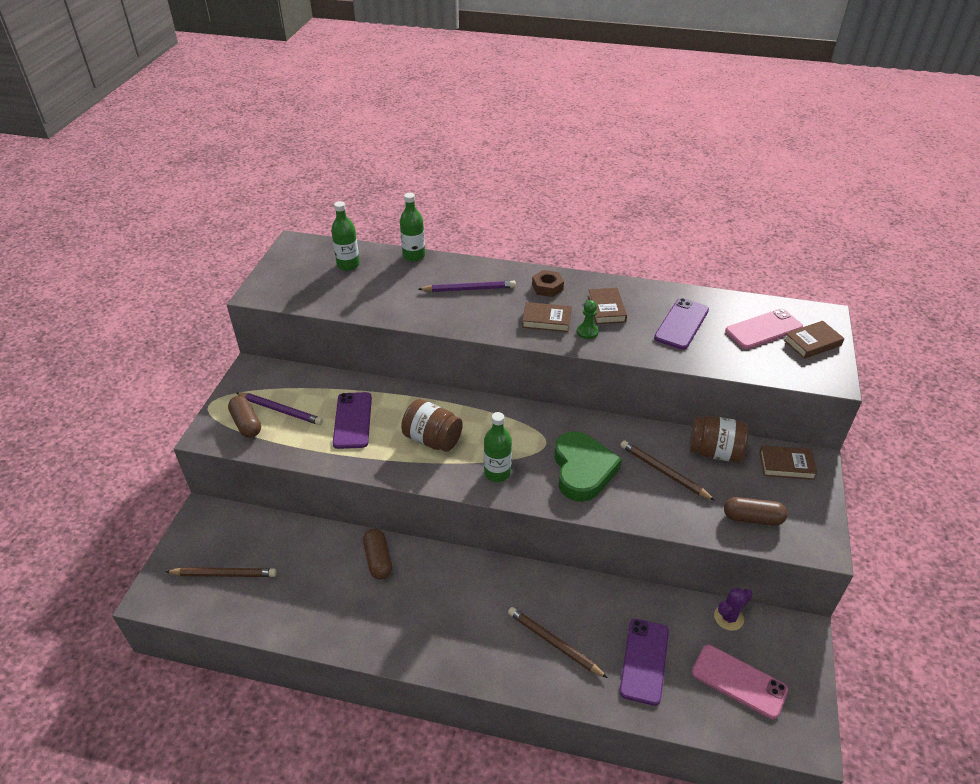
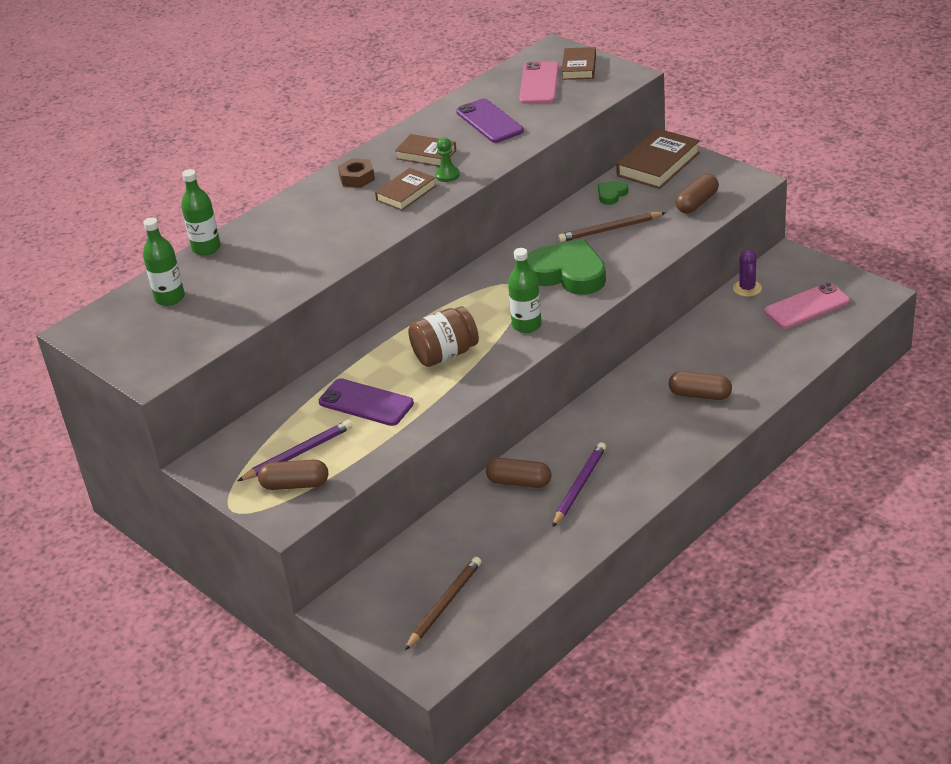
camera: 55 degrees left, 5 degrees down
(469, 289) = (306, 226): purple pencil -> purple pencil (579, 486)
(554, 643) = (700, 395): brown pencil -> brown capsule
(644, 661) = (754, 349): purple phone -> none
(714, 452) = (612, 194): brown jar -> green heart
(786, 465) = (658, 164): brown book -> brown book, size x1.57

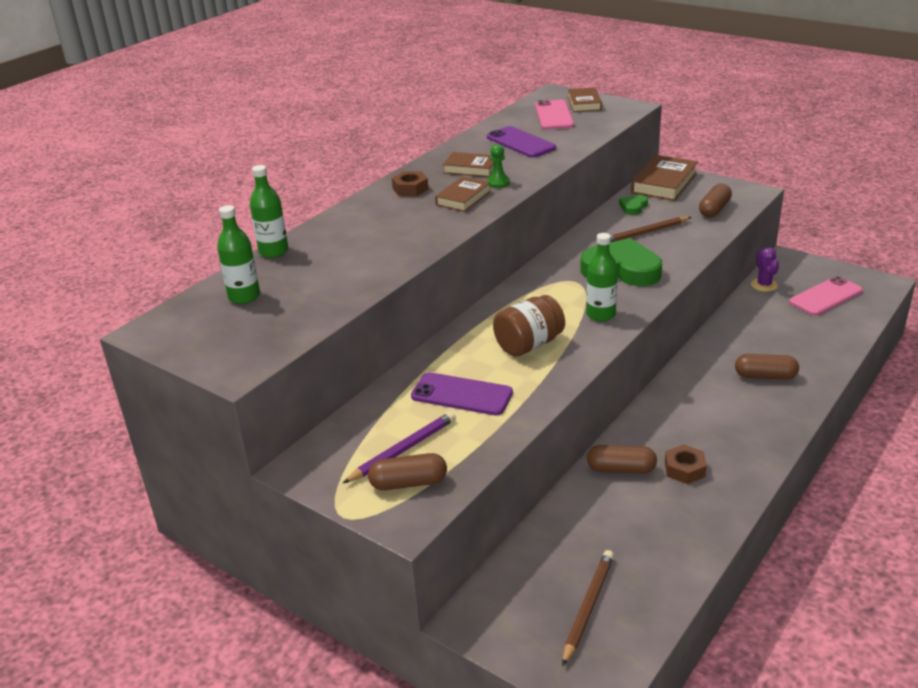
camera: 10 degrees left, 5 degrees down
(579, 486) = (684, 469): purple pencil -> brown nut

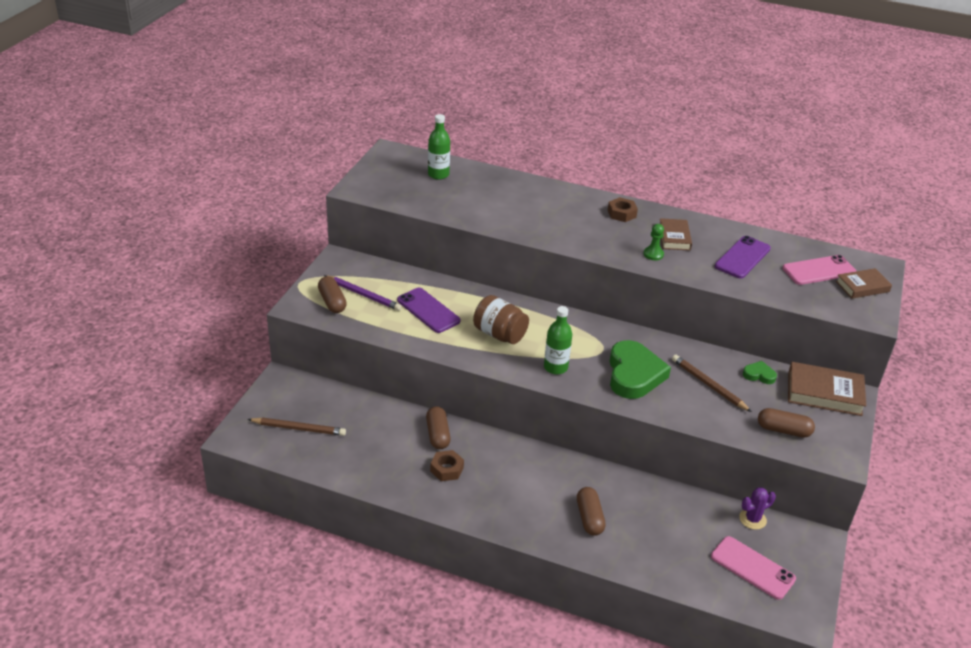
camera: 70 degrees right, 5 degrees up
(273, 251) = (500, 173): green bottle -> none
(462, 394) = (428, 310): purple phone -> purple phone turned 45 degrees counterclockwise
(463, 198) = (617, 240): brown book -> none

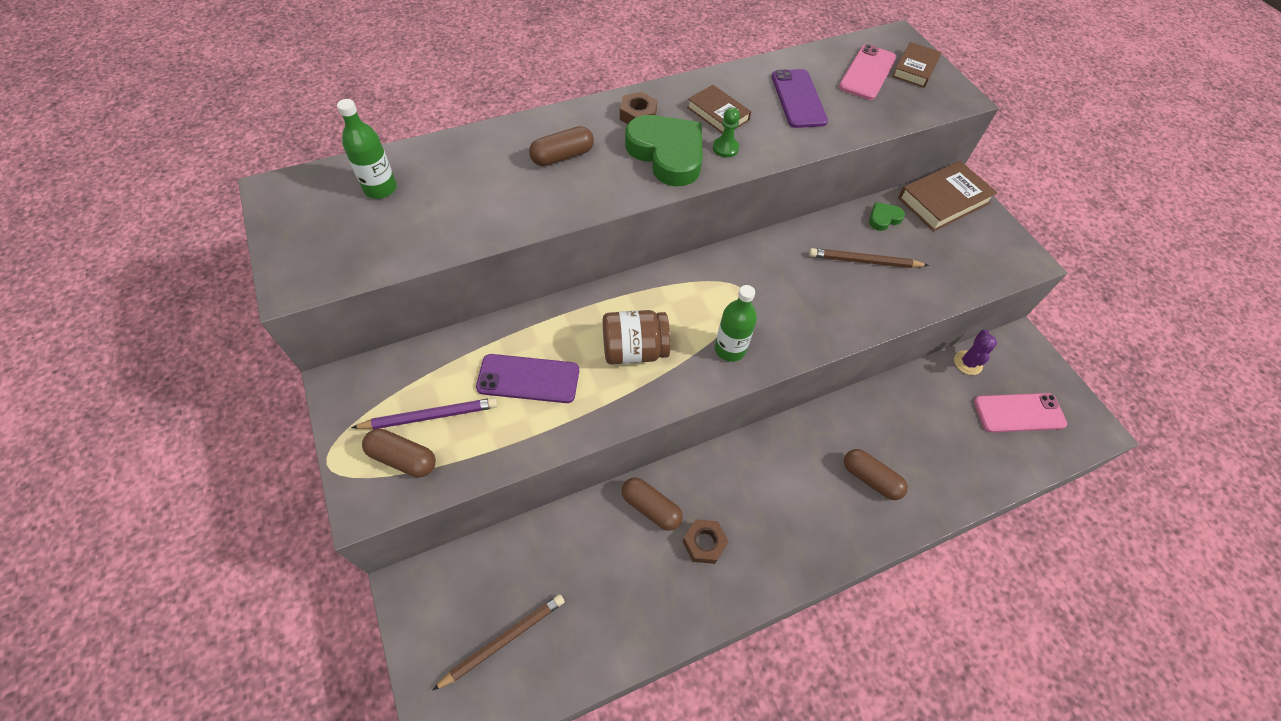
camera: 45 degrees left, 20 degrees up
(634, 374) = (800, 299): green heart -> green heart (667, 154)
(783, 430) = (964, 265): brown capsule -> brown capsule (562, 156)

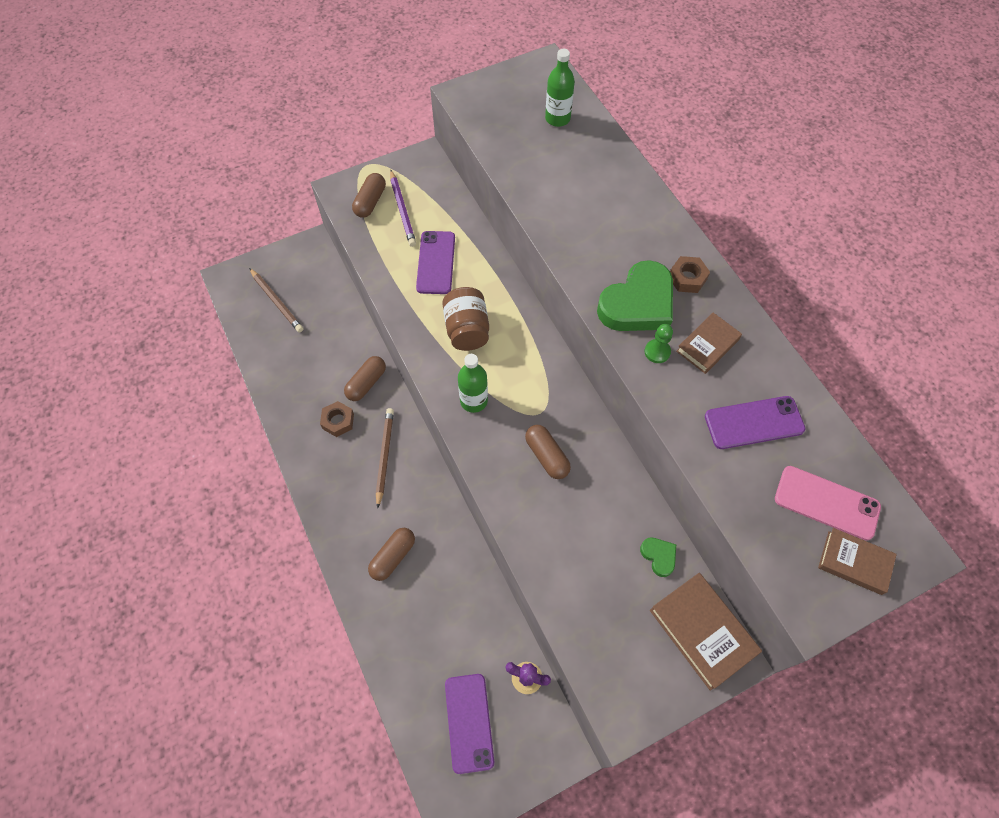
camera: 90 degrees right, 5 degrees up
(562, 156) = (617, 226): brown capsule -> brown capsule (547, 456)
(864, 261) = (592, 528): brown pencil -> brown pencil (384, 456)
(1019, 413) = (469, 722): pink phone -> purple phone

